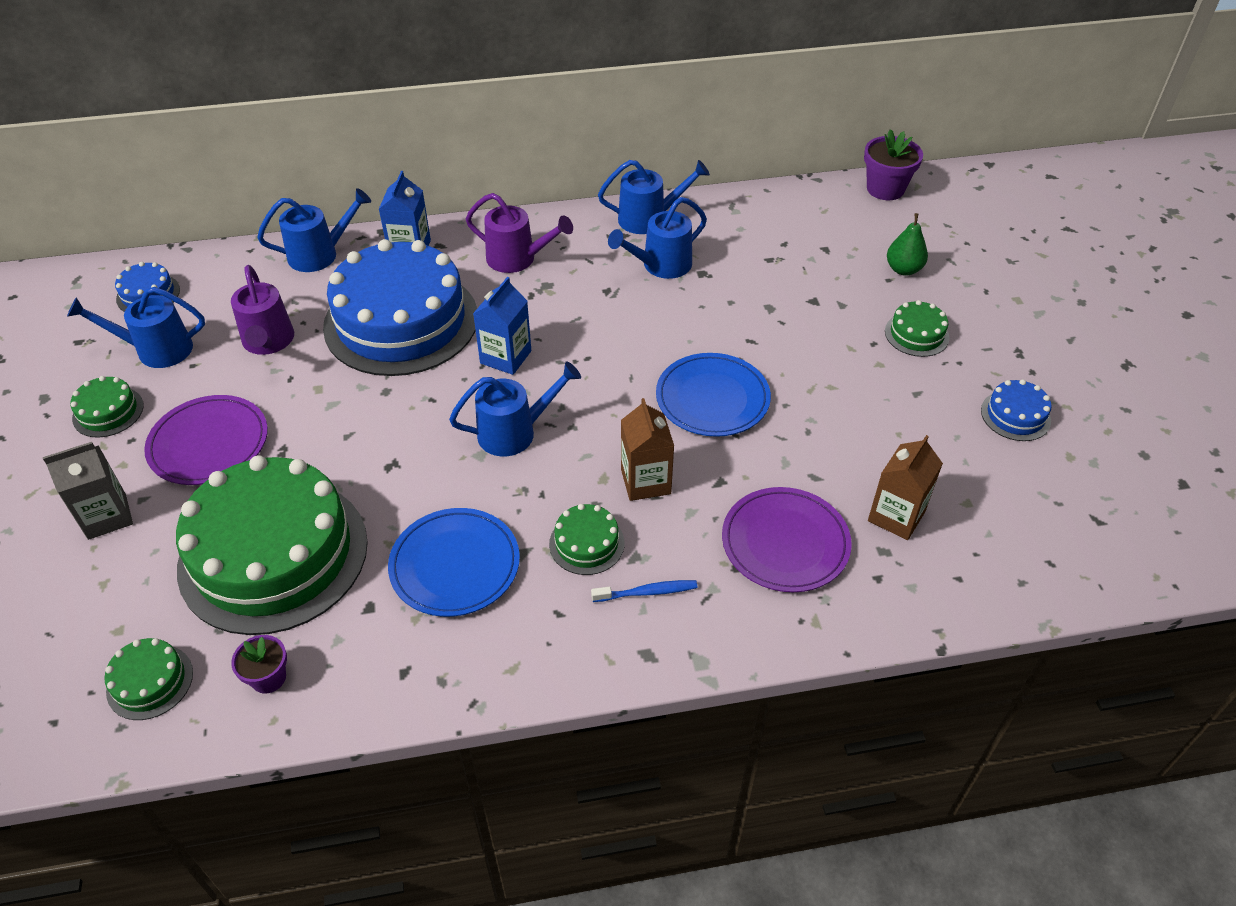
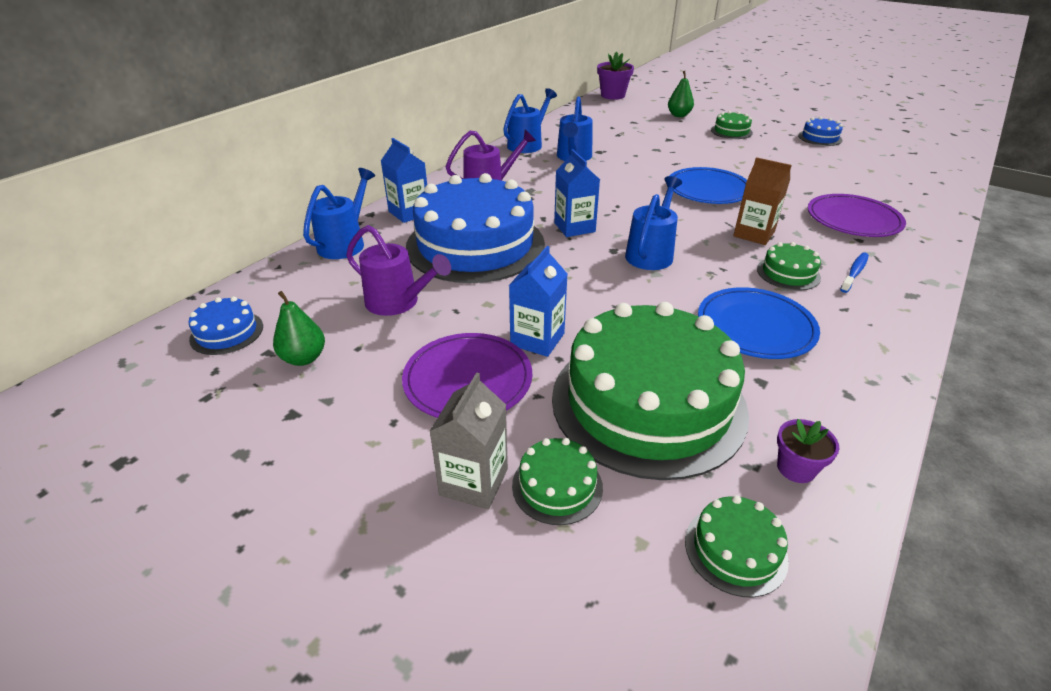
camera: 45 degrees left, 10 degrees down
(108, 412) = (333, 419): green cake -> green cake (557, 486)
(156, 350) = (304, 358): blue watering can -> green pear
(296, 446) = (537, 339): none -> blue carton
(896, 516) = (863, 187): brown carton -> none

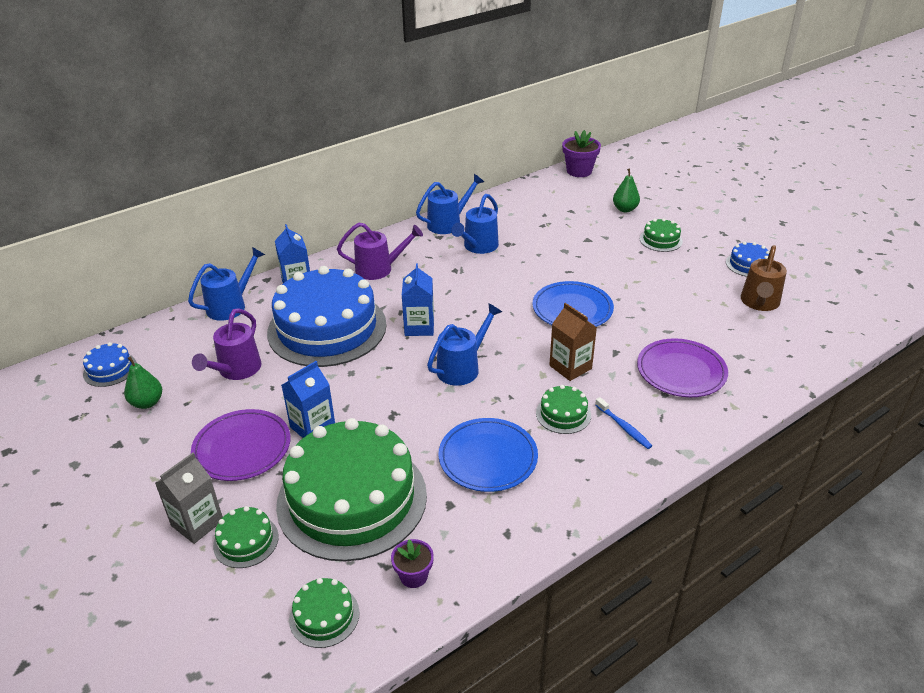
camera: 20 degrees right, 0 degrees up
(398, 302) = (236, 370): purple watering can -> purple watering can turned 60 degrees clockwise
(854, 273) = (624, 427): blue toothbrush -> blue toothbrush turned 90 degrees clockwise
(859, 161) = (759, 303): none -> brown watering can

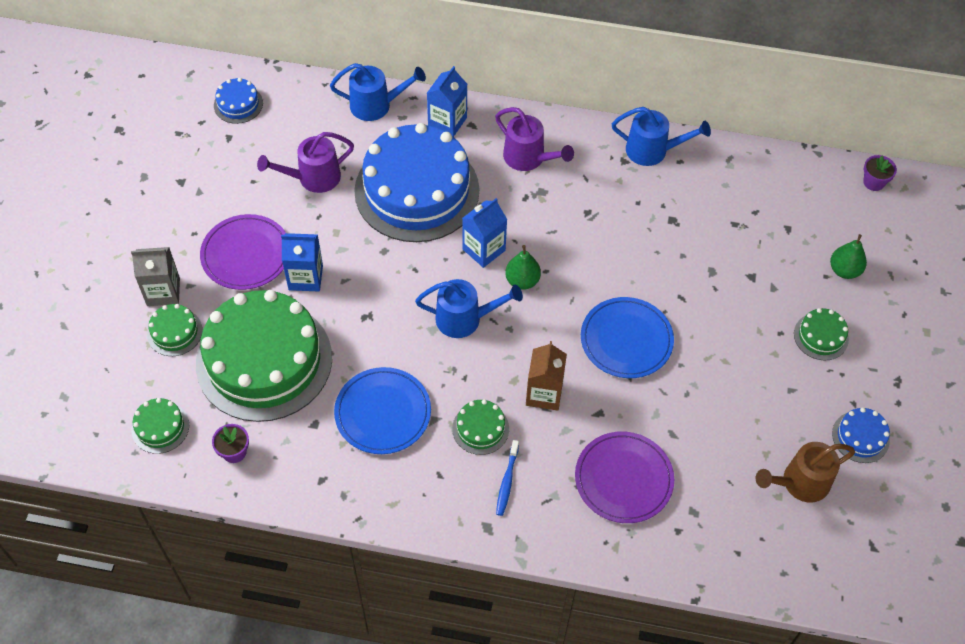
camera: 45 degrees right, 20 degrees up
(147, 403) = (231, 159): green pear -> green pear (522, 281)
(478, 247) = (641, 202): blue watering can -> none
(579, 171) = (873, 182): purple flower pot -> purple flower pot, size x0.61

